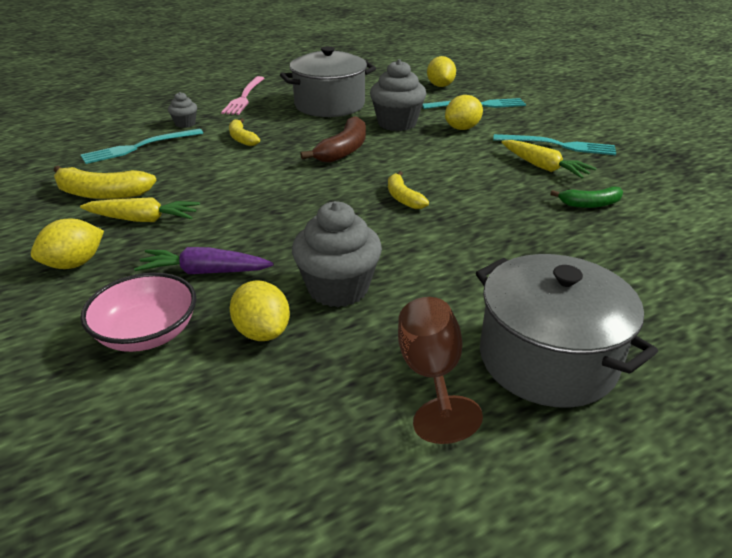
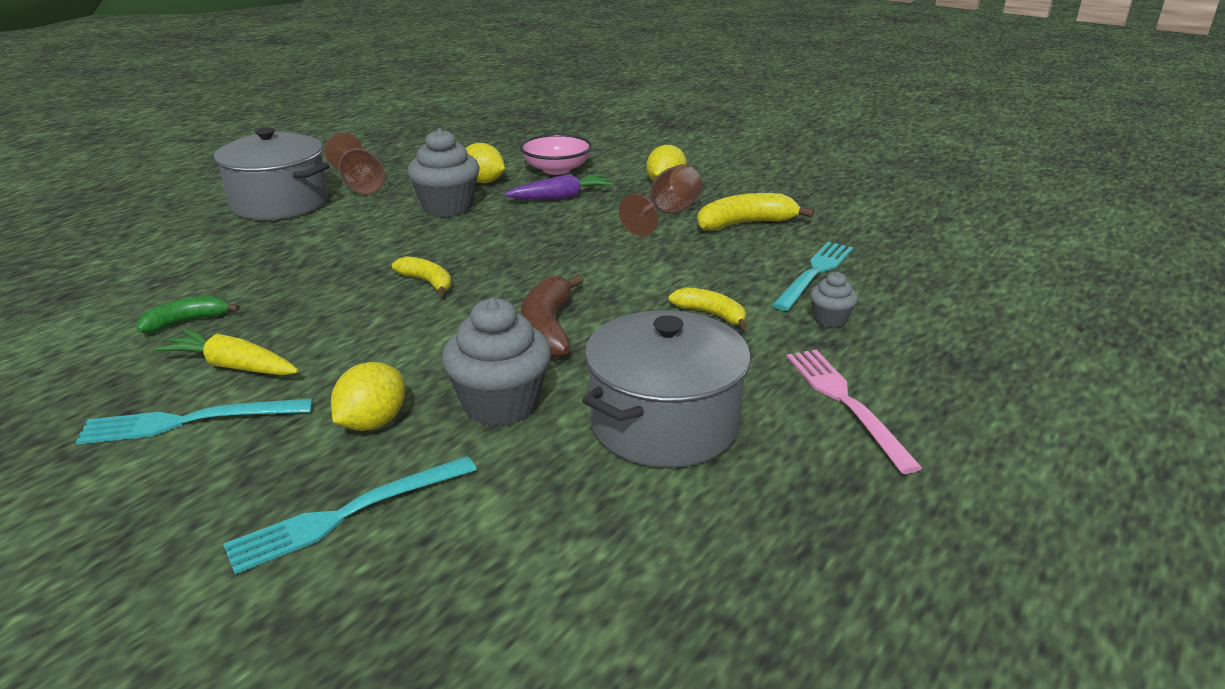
camera: 155 degrees right, 5 degrees down
(143, 219) = (667, 214): yellow carrot -> brown goblet
(440, 86) = (462, 584): yellow lemon -> none

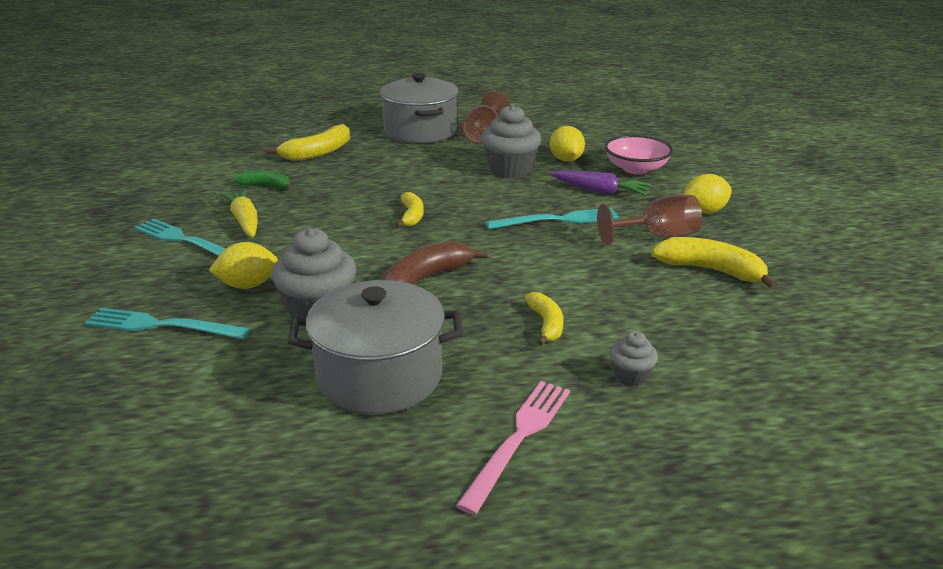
camera: 45 degrees right, 0 degrees up
(189, 264) = (318, 153): none -> yellow banana
(814, 273) = (691, 336): turquoise fork -> turquoise fork (557, 220)

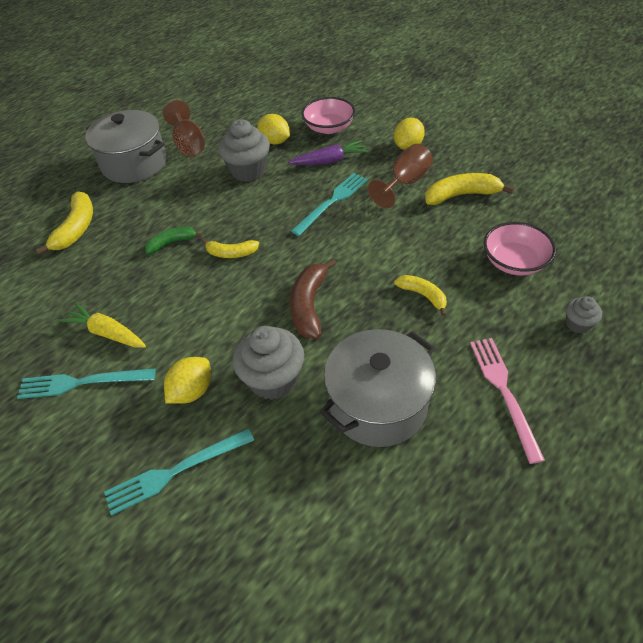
camera: 35 degrees left, 20 degrees up
(266, 186) = (77, 287): green banana -> green banana (172, 243)
(412, 216) = (231, 253): yellow banana -> yellow banana turned 135 degrees clockwise
(631, 376) = (507, 305): grey cupcake -> grey cupcake (577, 324)
(694, 347) = (514, 262): none -> pink bowl

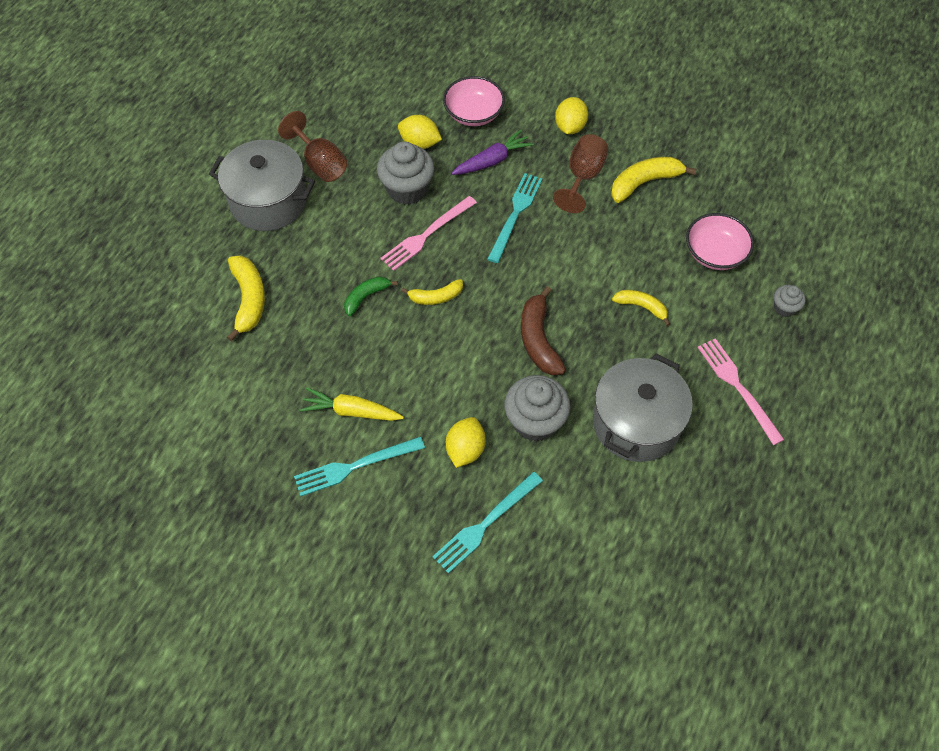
camera: 20 degrees left, 10 degrees up
(248, 205) = (427, 234): none -> pink fork

